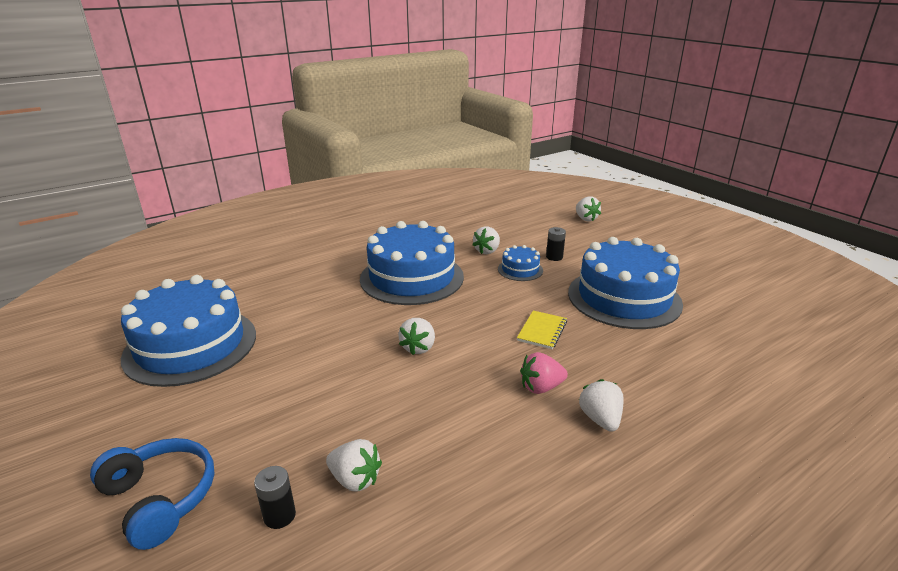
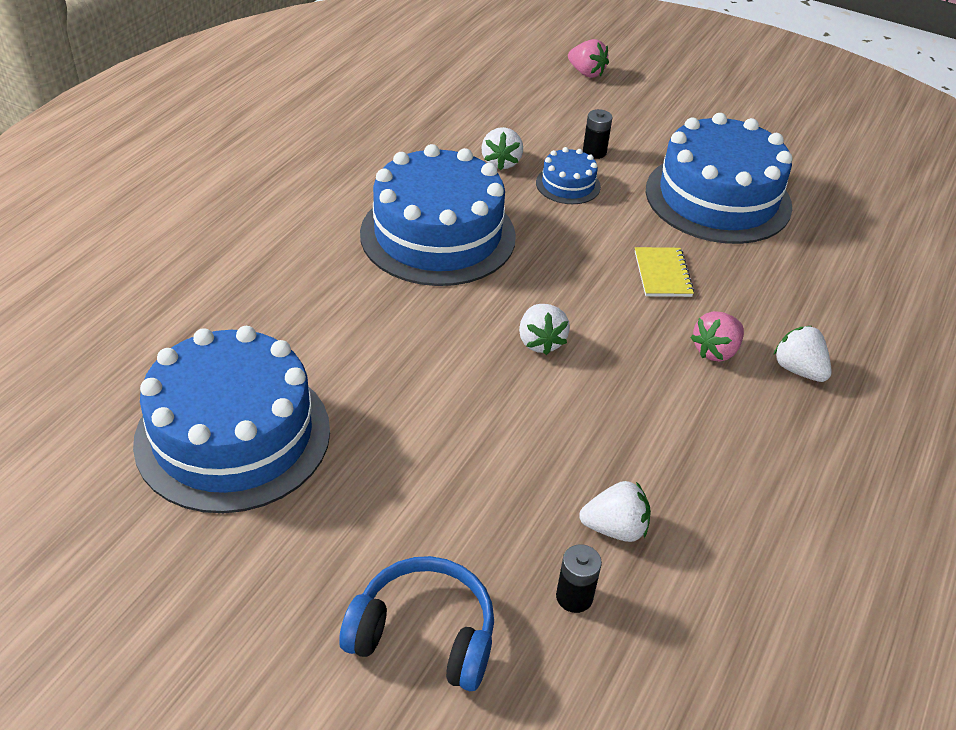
camera: 30 degrees left, 15 degrees up
(585, 219) = (586, 73): white strawberry -> pink strawberry

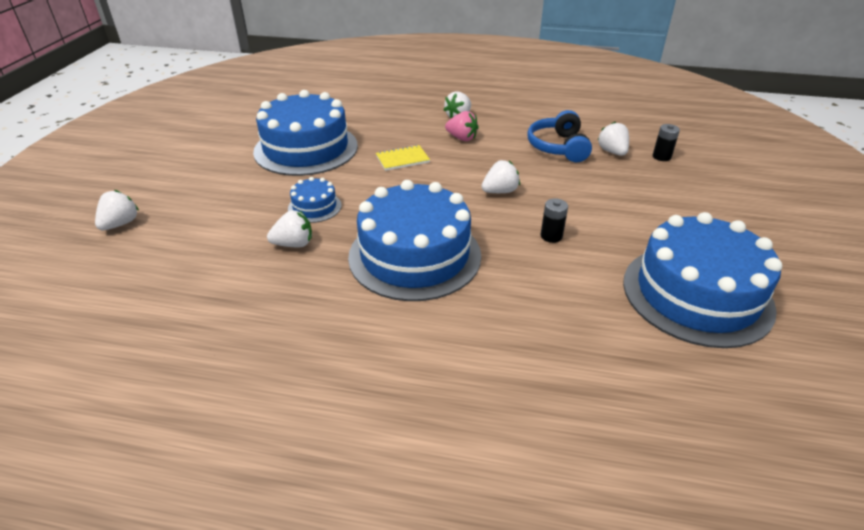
camera: 105 degrees left, 5 degrees down
(424, 634) = (730, 190): blue headphones -> blue headphones (558, 147)
(586, 73) = (120, 224): pink strawberry -> white strawberry
(594, 152) = (262, 202): black battery -> black battery (551, 236)

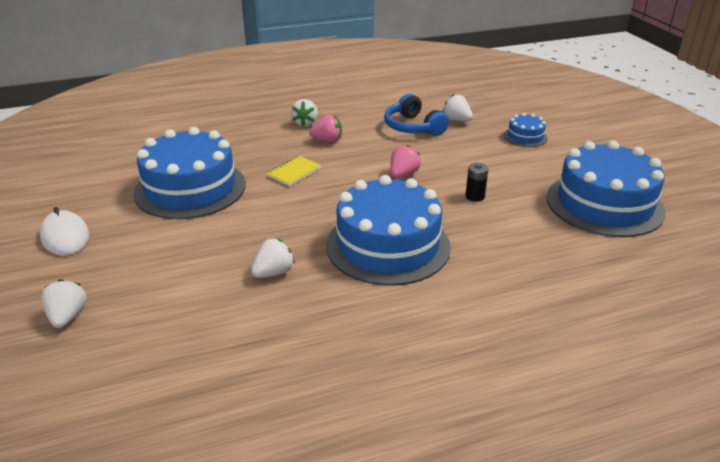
camera: 30 degrees left, 5 degrees down
(182, 160) = (65, 236): none -> white mouse
(314, 207) = (257, 236): blue cake -> blue cake (525, 137)
(500, 191) = (403, 175): white strawberry -> pink strawberry
(661, 157) = (494, 114): black battery -> none

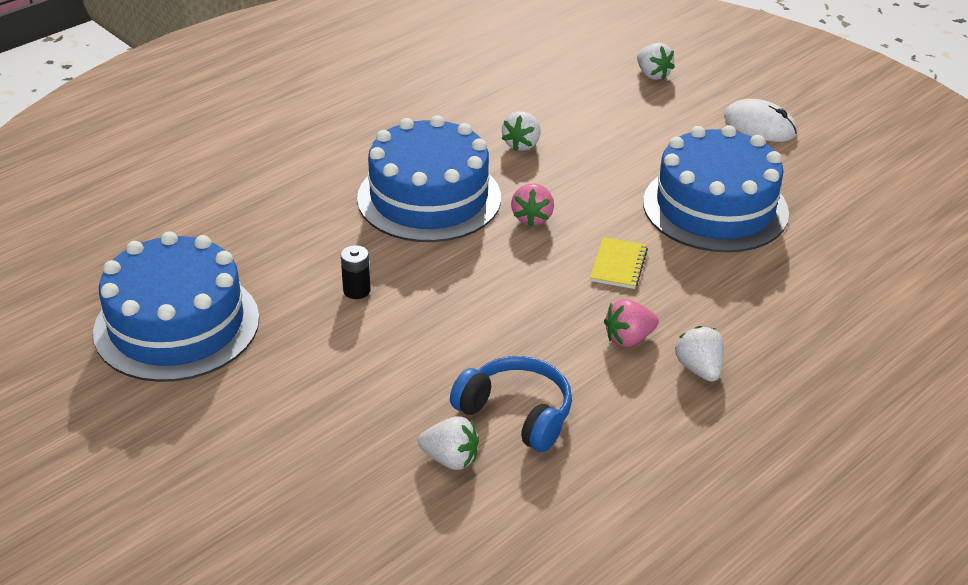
camera: 155 degrees right, 5 degrees up
(403, 175) = (471, 301): pink strawberry -> pink strawberry (532, 218)
(525, 137) = (311, 446): blue cake -> none

